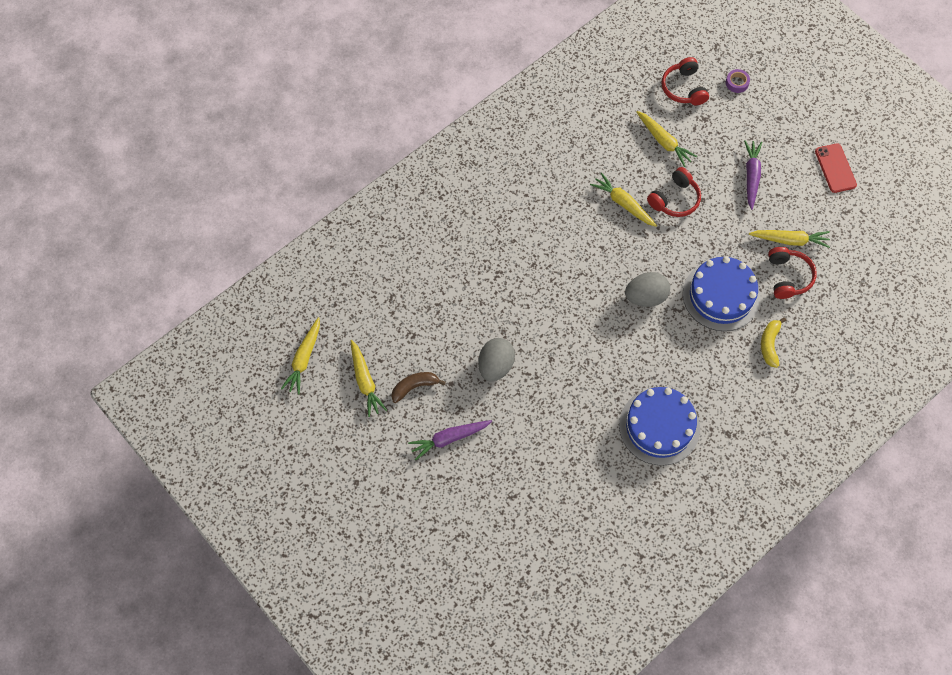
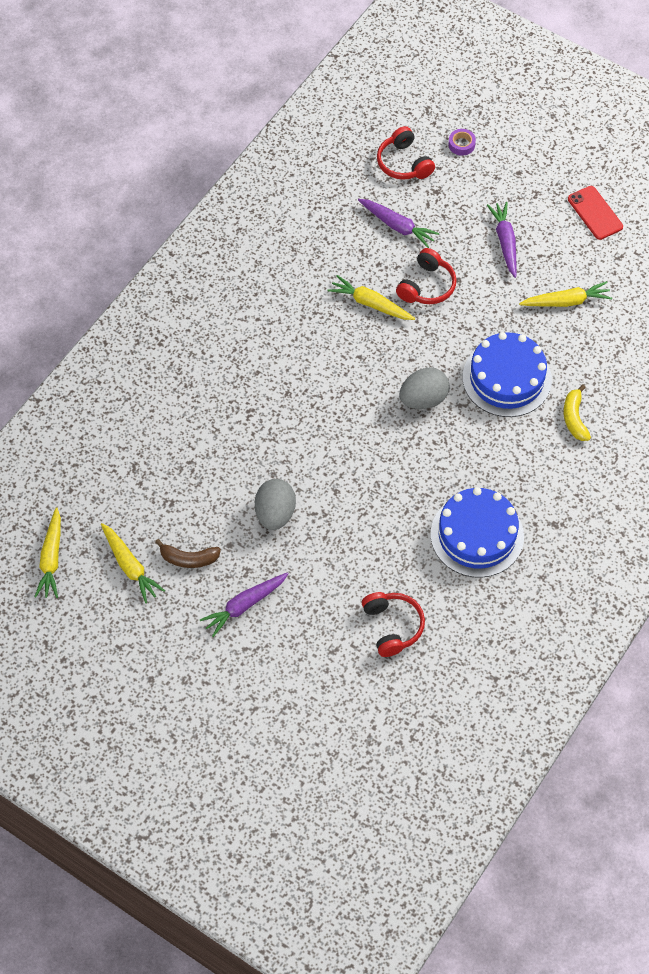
camera: 15 degrees left, 5 degrees down
(414, 387) = (188, 559): brown banana -> brown banana turned 135 degrees counterclockwise
(664, 141) = (397, 226): yellow carrot -> purple carrot
(788, 277) = (575, 341): red headphones -> red headphones (392, 626)

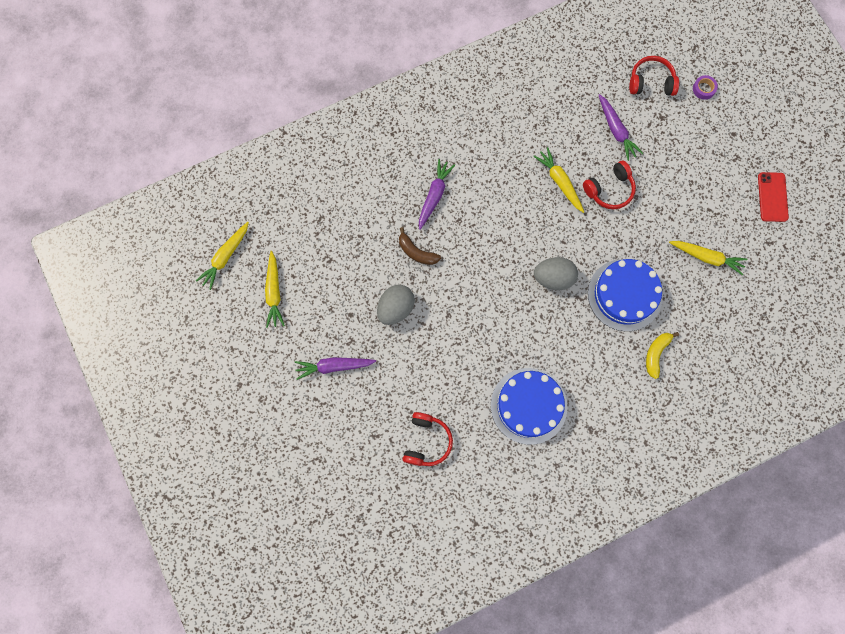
camera: 30 degrees right, 15 degrees up
(188, 559) = (316, 309): brown banana -> brown banana (416, 252)
(403, 163) = (651, 82): red headphones -> red headphones turned 90 degrees clockwise
(505, 242) = (689, 185): purple carrot -> purple carrot (434, 195)

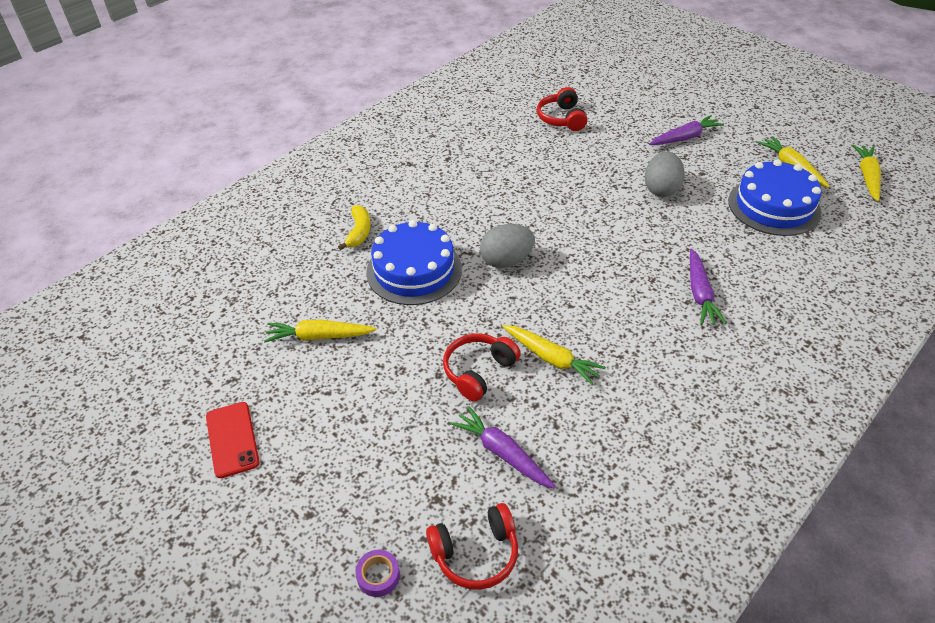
camera: 160 degrees right, 30 degrees down
(416, 252) = (677, 237): brown banana -> none
(528, 406) = (479, 162): blue cake -> blue cake (774, 206)

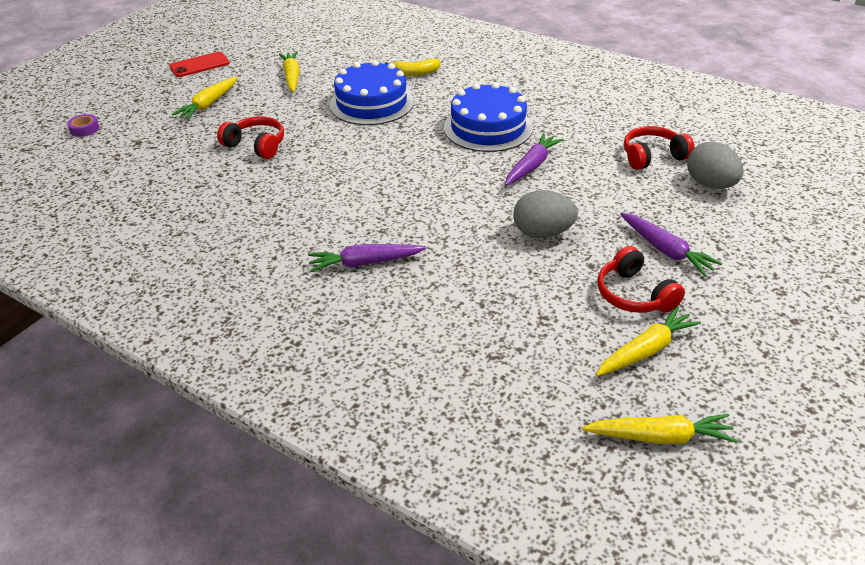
camera: 80 degrees right, 5 degrees down
(476, 554) = (90, 162): red headphones -> red headphones (634, 294)
(502, 453) = (173, 164): purple carrot -> purple carrot (532, 166)
(506, 261) = (393, 145): grey egg -> grey egg (710, 184)
(551, 358) = (270, 178): yellow carrot -> yellow carrot (208, 104)
(774, 206) = (543, 327): blue cake -> blue cake (488, 127)

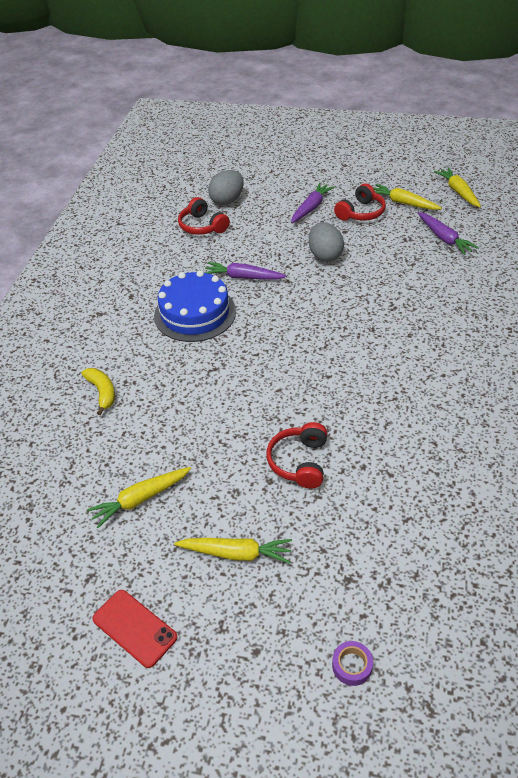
camera: 110 degrees left, 5 degrees up
(365, 263) = (413, 325): purple carrot -> purple carrot (444, 238)
(371, 103) = (179, 404): blue cake -> none

